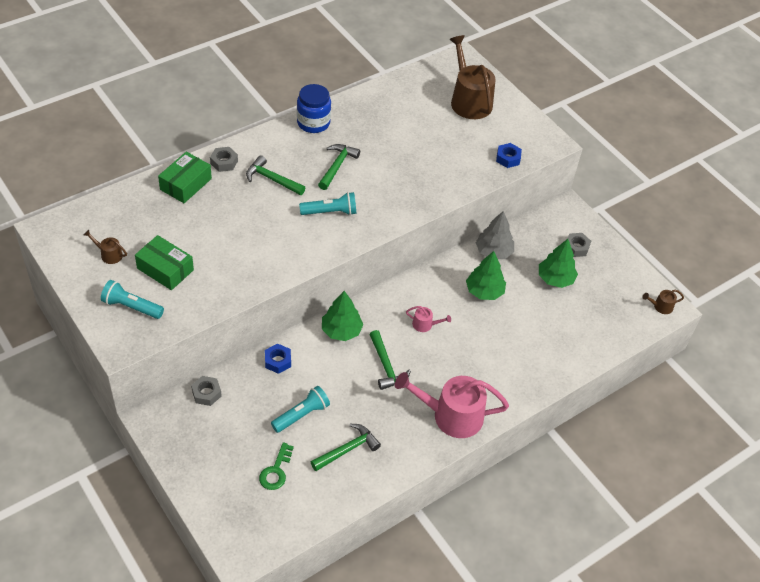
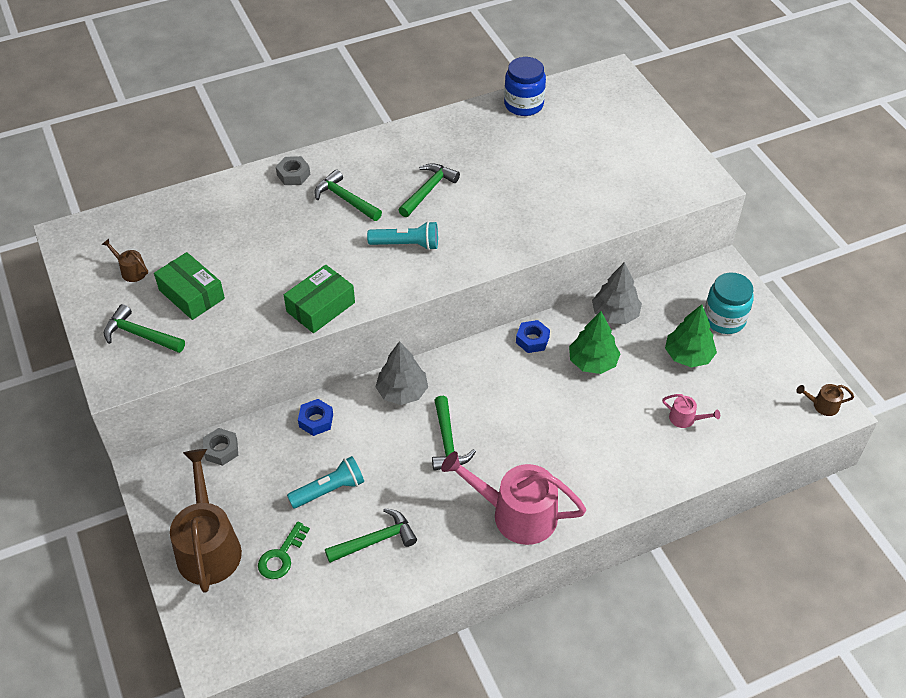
camera: 15 degrees right, 0 degrees up
(131, 307) = (140, 335): turquoise flashlight -> green hammer
(186, 184) = (242, 196): green box -> green box (320, 307)
(313, 123) = (412, 137): blue jar -> blue jar (523, 104)
(341, 330) = (402, 392): green tree -> grey tree
(425, 324) = (508, 395): pink watering can -> pink watering can (685, 418)
(469, 100) = (611, 124): brown watering can -> brown watering can (208, 546)
(508, 158) = (645, 198): blue nut -> blue nut (532, 340)
(576, 247) = (724, 319): grey nut -> turquoise jar

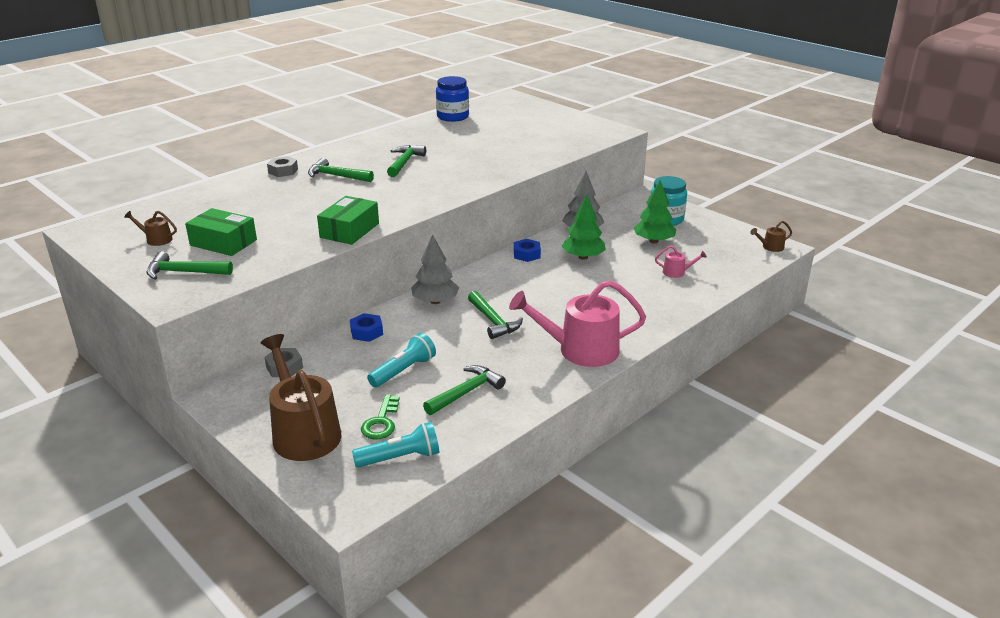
camera: 20 degrees left, 20 degrees down
(406, 244) = (404, 189): turquoise flashlight -> turquoise flashlight (400, 458)

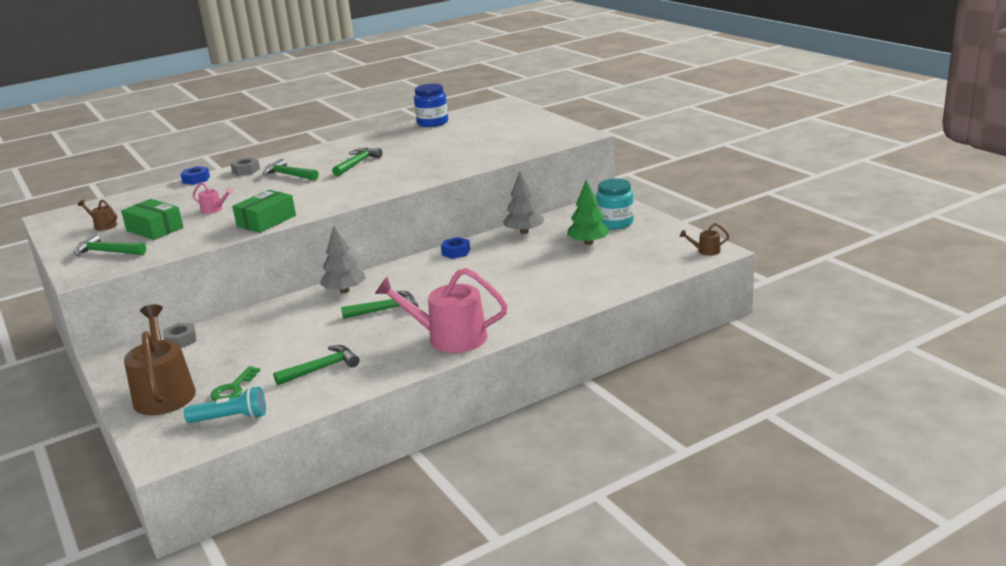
camera: 15 degrees right, 5 degrees down
(366, 332) = (268, 314): blue nut -> blue nut (196, 179)
(403, 371) = (279, 348): turquoise flashlight -> none
(493, 321) = (385, 310): green hammer -> green hammer turned 90 degrees counterclockwise
(583, 257) = (508, 256): green tree -> none
(677, 272) = (591, 272): pink watering can -> pink watering can (214, 209)

